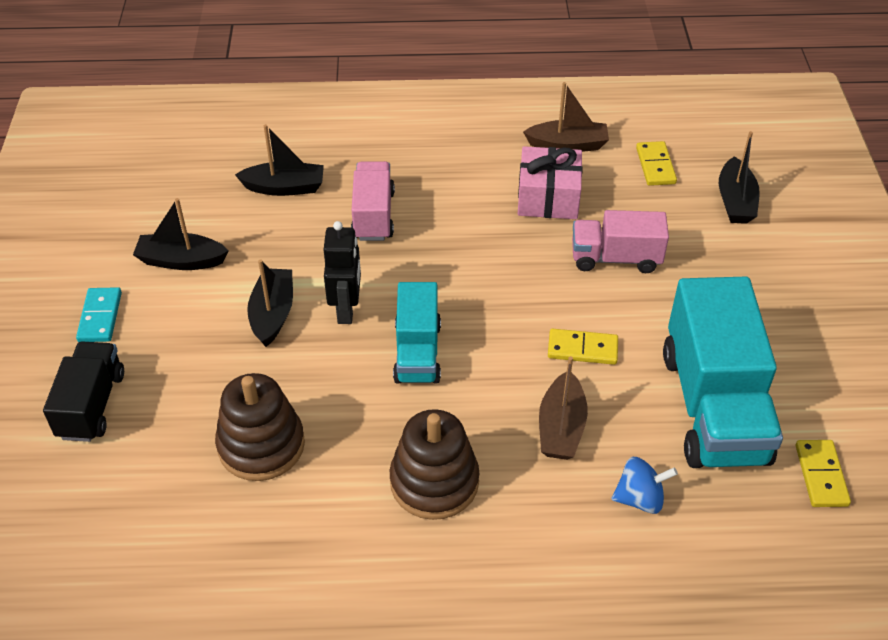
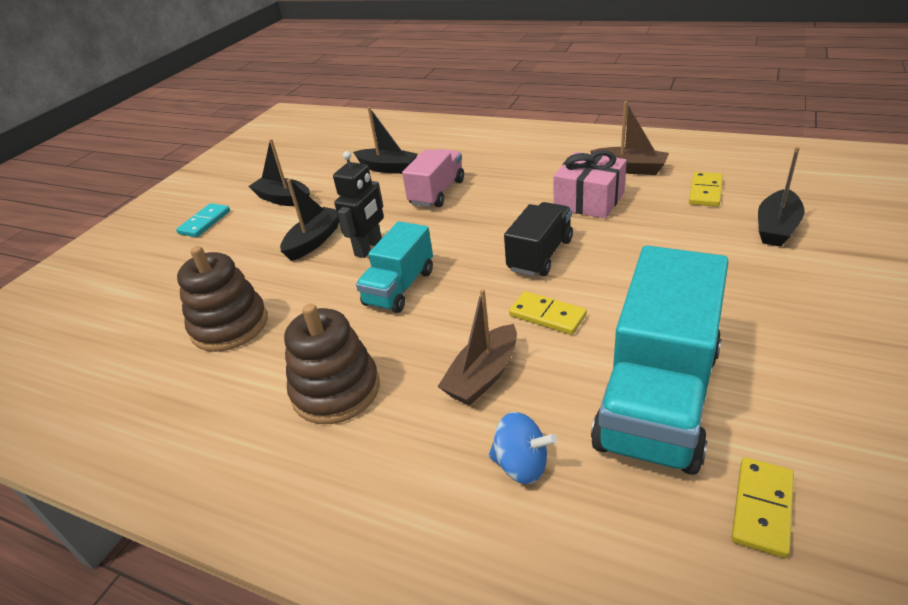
camera: 30 degrees right, 10 degrees down
(92, 405) = (149, 273): black truck -> black truck (540, 255)
(615, 258) = (625, 252): pink truck -> none

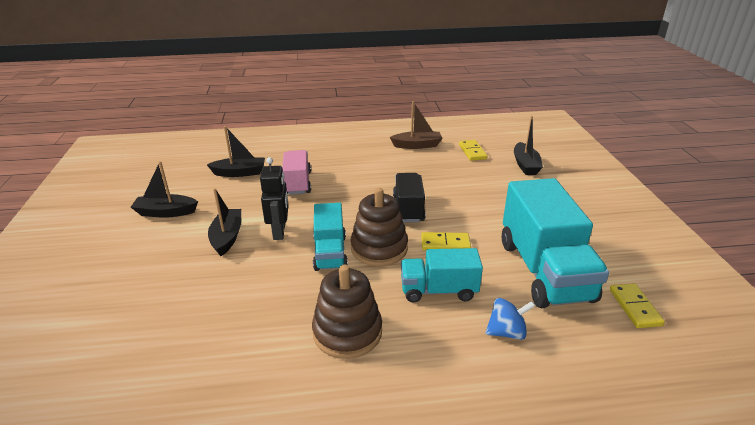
camera: 35 degrees left, 5 degrees down
(205, 222) = (101, 246): turquoise domino -> none
(230, 326) = (212, 317): brown stacking toy -> brown stacking toy (379, 248)
(483, 376) = (438, 290): brown boat -> turquoise truck
(589, 200) = (409, 169): pink gift -> none

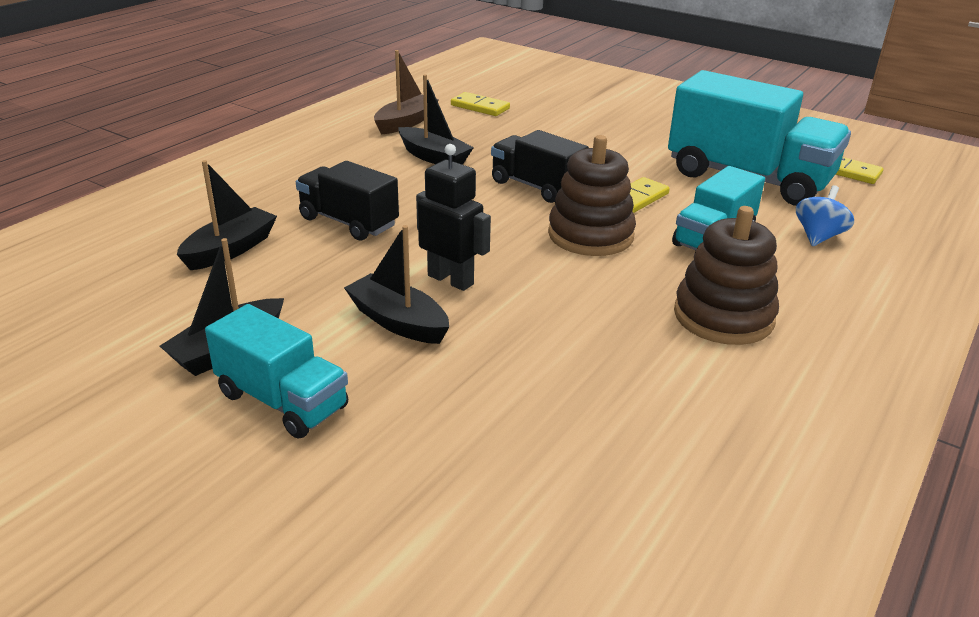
camera: 50 degrees left, 0 degrees up
(297, 183) = (348, 222): pink truck -> black truck
(330, 253) = (553, 266): turquoise truck -> turquoise truck (282, 401)
(525, 165) = (556, 100): black boat -> black boat (433, 157)

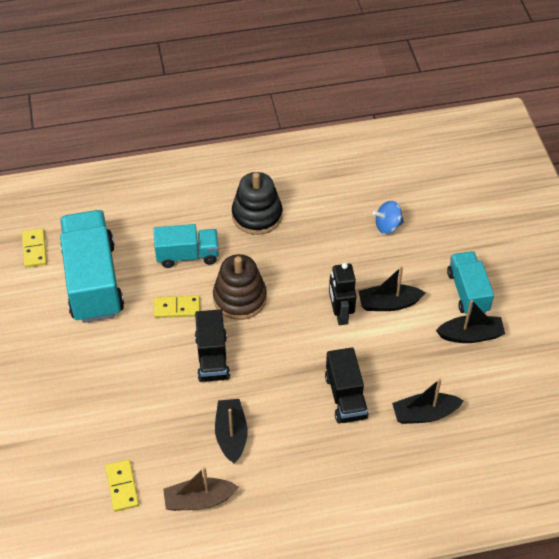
camera: 135 degrees left, 20 degrees up
(398, 321) = (388, 303): black boat -> black boat turned 90 degrees clockwise
(723, 316) = (257, 215): brown stacking toy -> black stacking toy
(818, 236) = (140, 222): blue spinning top -> blue spinning top (387, 226)

